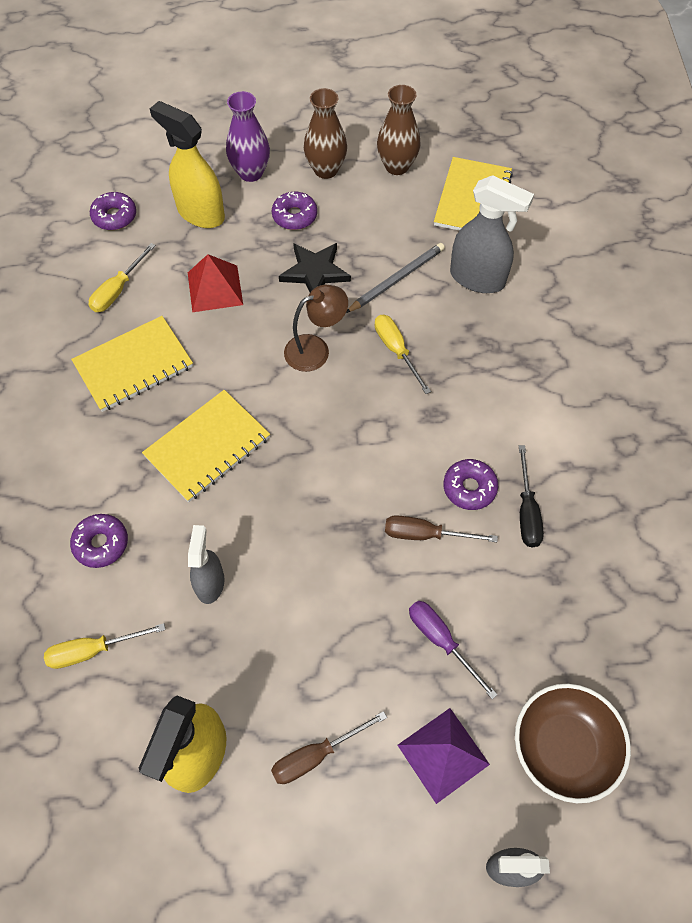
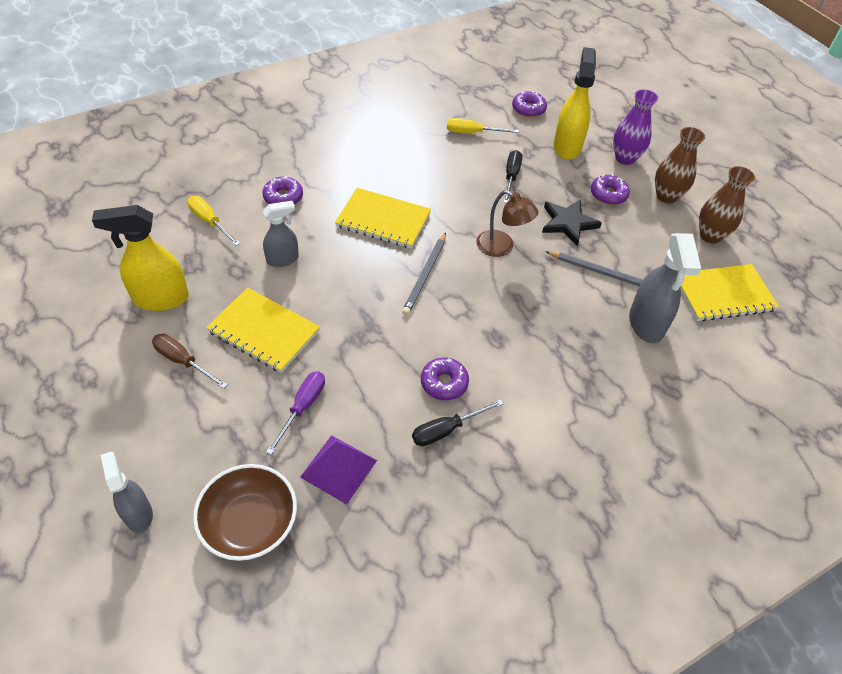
camera: 60 degrees right, 10 degrees down
(133, 365) = (421, 162): yellow notebook -> yellow notebook (264, 331)
(215, 288) = (511, 177): red pyramid -> black screwdriver
(316, 441) = (425, 275): none -> grey pencil
(396, 350) = (536, 294): yellow screwdriver -> none
(425, 534) = (386, 367): brown screwdriver -> none
(443, 754) = (212, 439): purple pyramid -> purple pyramid (339, 468)

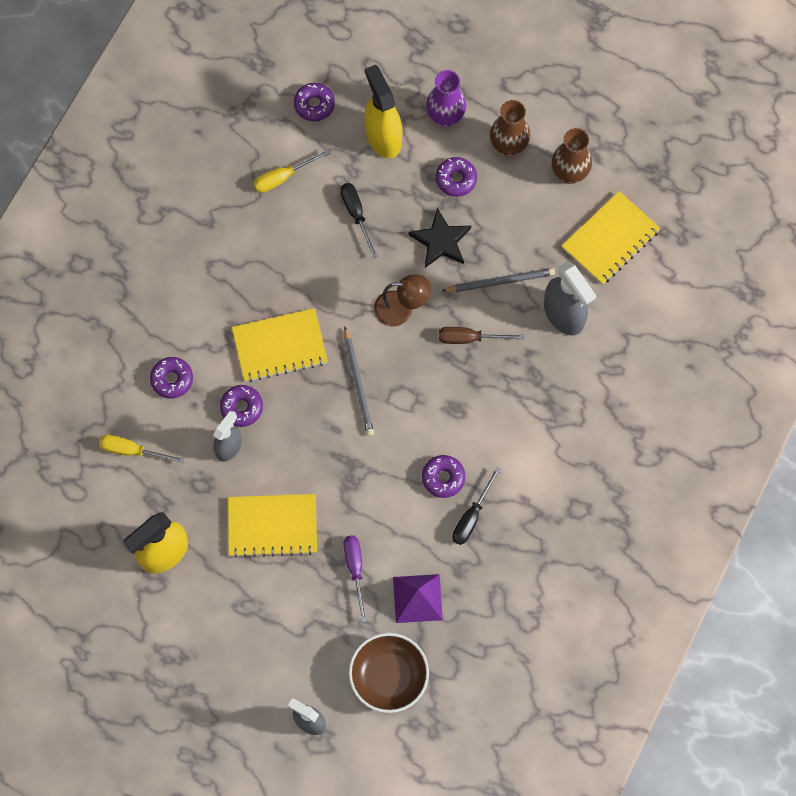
camera: 30 degrees left, 20 degrees up
(183, 361) = (234, 593): brown screwdriver -> brown screwdriver (469, 338)
(318, 240) = (242, 407): none -> purple donut

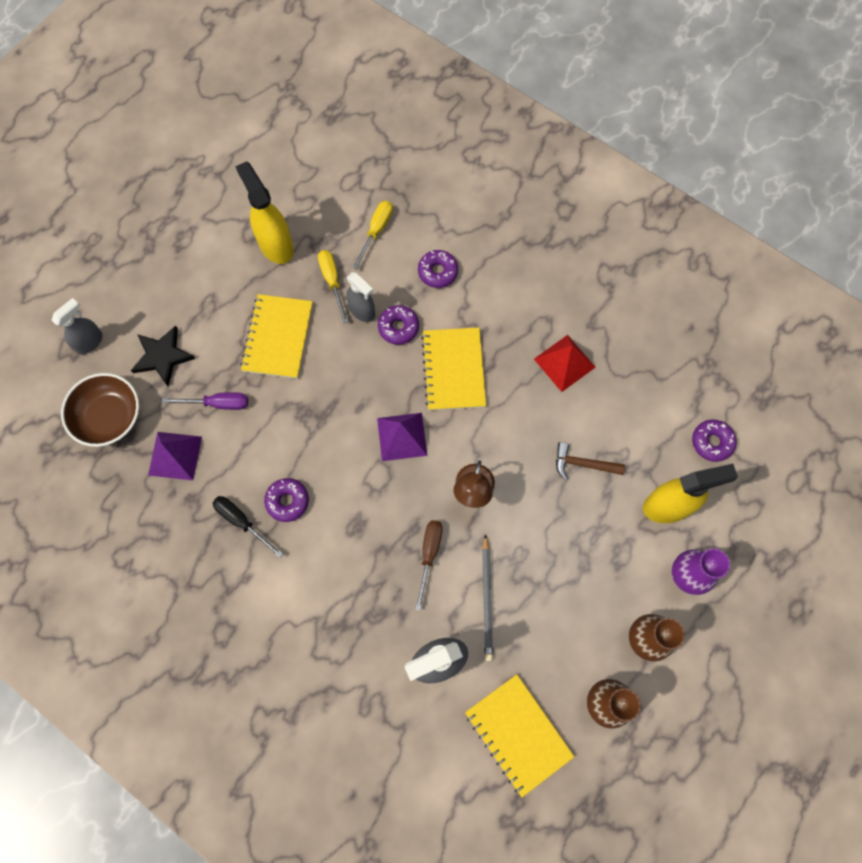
camera: 100 degrees right, 0 degrees up
(255, 243) = (564, 363): none -> red pyramid
(283, 177) = (633, 399): yellow screwdriver -> yellow screwdriver (332, 281)
(356, 215) = (583, 464): black screwdriver -> brown hammer
(358, 383) = (402, 436): grey pencil -> purple pyramid
(441, 241) = (542, 545): black star -> black star (163, 356)
(456, 179) = (611, 574): purple donut -> none

